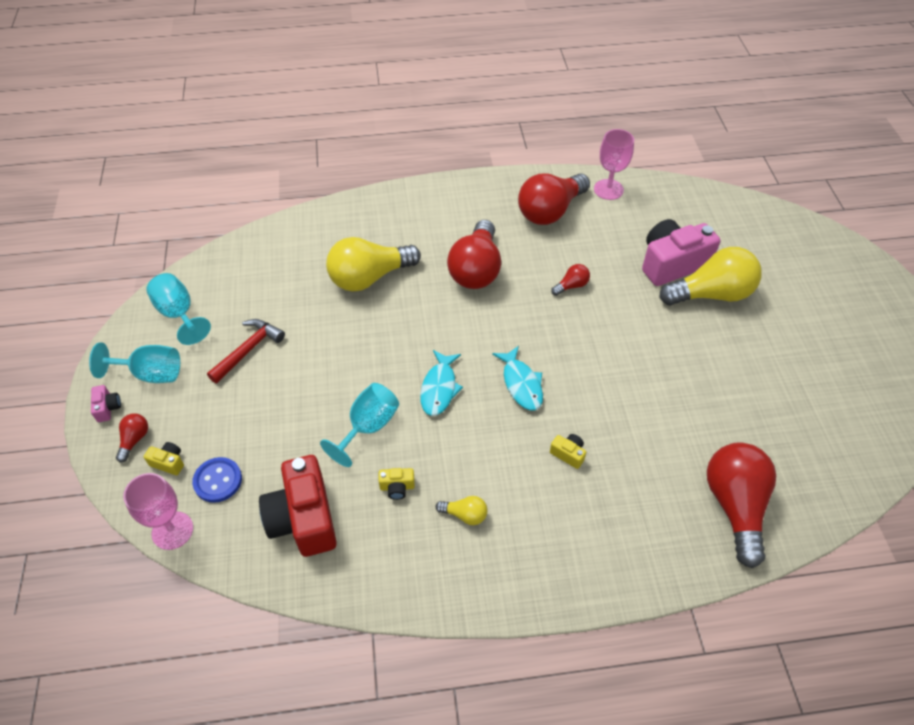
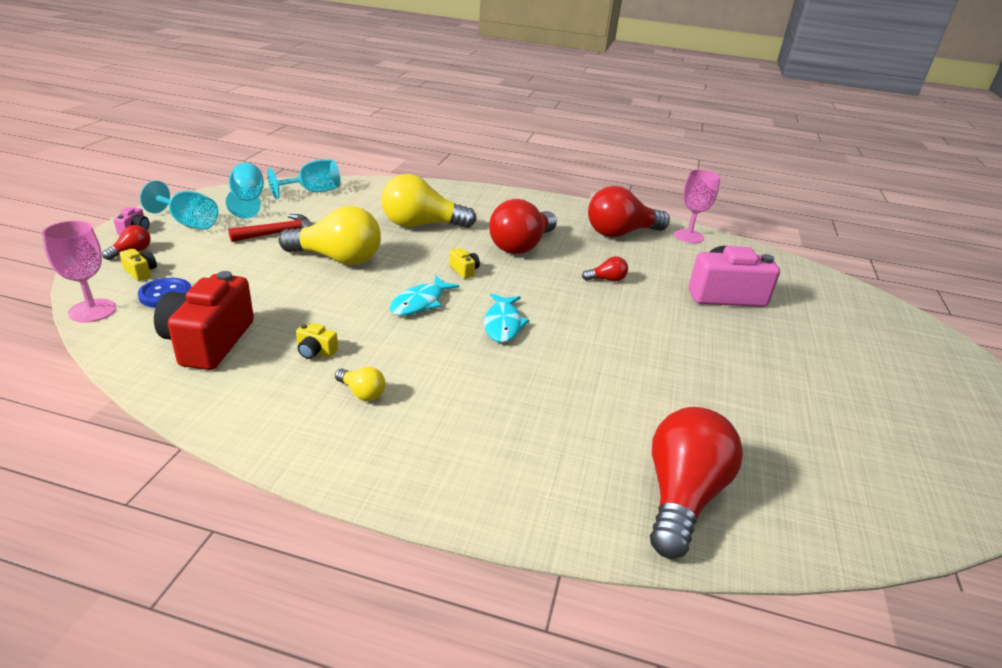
camera: 20 degrees right, 20 degrees down
(368, 427) = (330, 305): turquoise goblet -> turquoise goblet (313, 192)
(568, 454) = (511, 386): yellow camera -> yellow camera (464, 270)
(711, 294) = (756, 326): yellow light bulb -> yellow light bulb (337, 259)

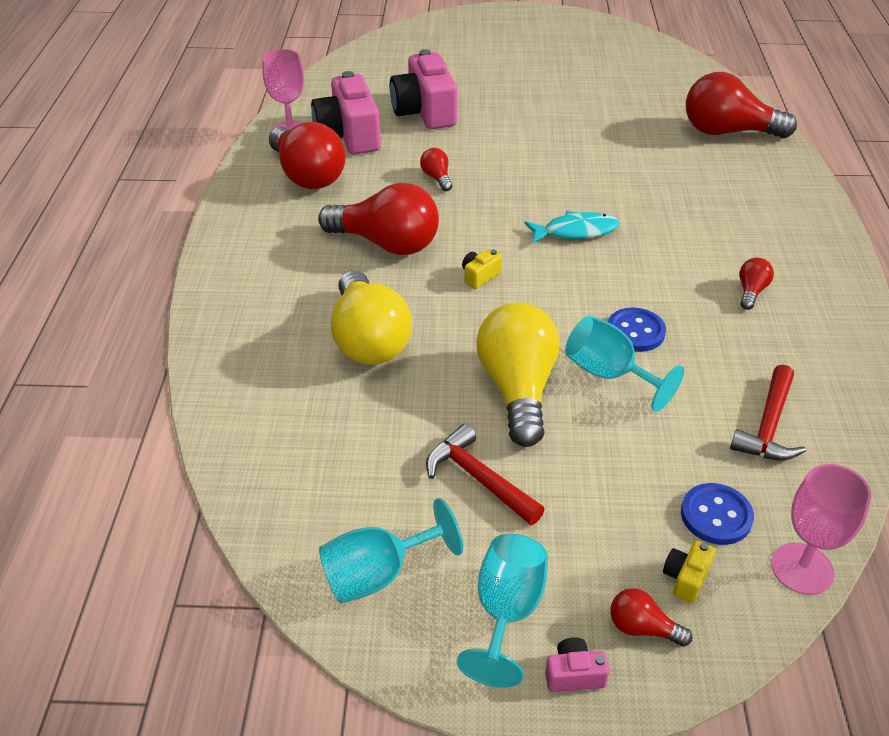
camera: 100 degrees left, 10 degrees up
(208, 342) = (768, 426): red camera -> red hammer
(313, 192) = (296, 501): turquoise goblet -> turquoise goblet (609, 374)
(315, 351) = (718, 340): yellow camera -> none
(356, 316) = (635, 332): none -> blue button
(362, 393) = (751, 291): yellow light bulb -> red light bulb
(420, 302) = (575, 293): turquoise fish -> none
(680, 256) = (349, 135): none -> pink camera

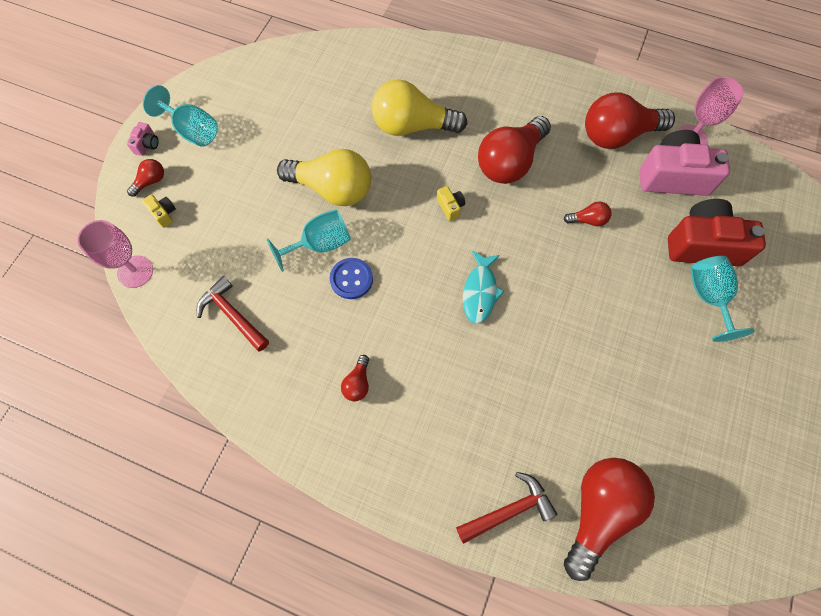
camera: 110 degrees right, 25 degrees up
(378, 574) = (242, 88): turquoise goblet -> turquoise goblet (708, 297)
(425, 112) = (702, 244): pink camera -> red camera
(479, 478) = (276, 146): red hammer -> red hammer (509, 510)
(716, 515) = (189, 248): blue button -> none
(751, 291) = (357, 383): red light bulb -> red light bulb turned 60 degrees clockwise

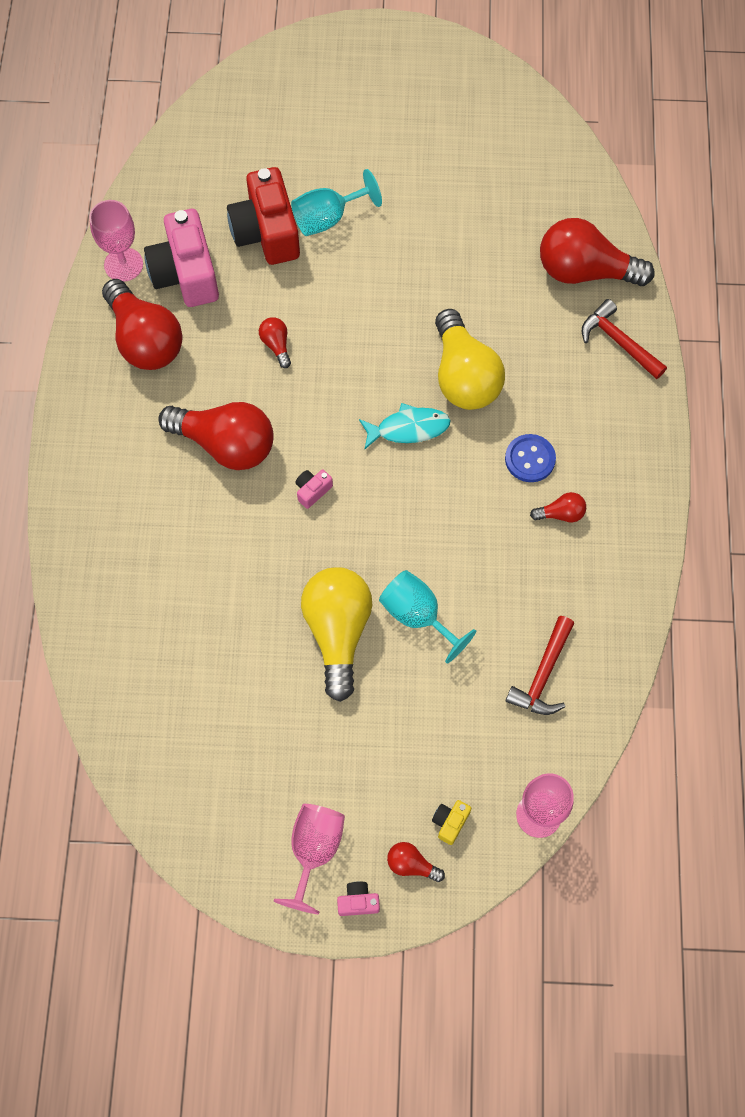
camera: 110 degrees left, 0 degrees up
(192, 131) = (314, 850): turquoise goblet -> pink goblet
(351, 279) = (447, 564): blue button -> blue button (530, 459)
(412, 126) = (210, 572): yellow light bulb -> yellow light bulb (464, 376)
(450, 207) = (312, 491): yellow camera -> pink camera

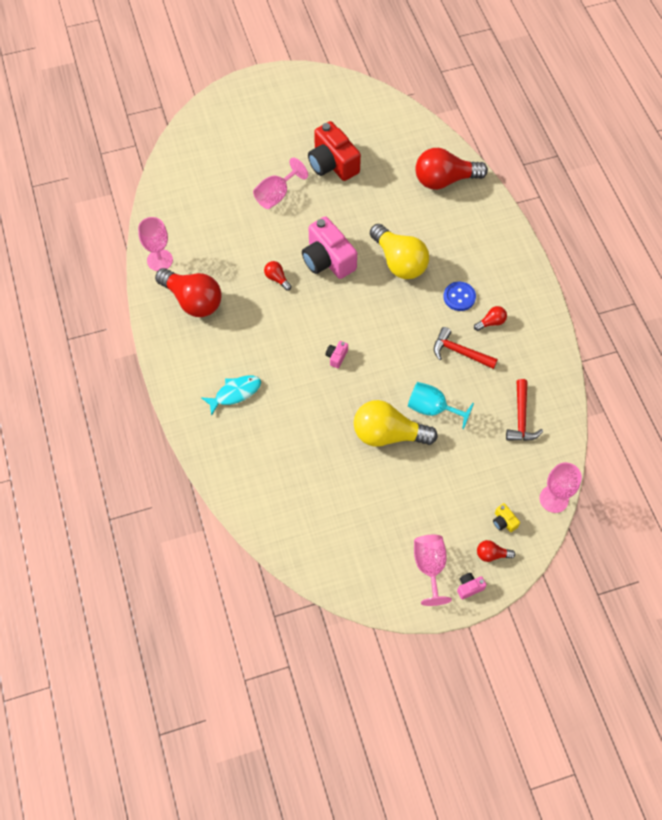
camera: 20 degrees left, 5 degrees down
(185, 273) = (201, 254): pink camera -> pink camera (328, 260)
(225, 444) = (271, 347): red light bulb -> none
(266, 232) = (241, 214): red camera -> red camera (332, 164)
(328, 218) = (276, 195): turquoise goblet -> pink goblet
(338, 632) = (388, 434): yellow light bulb -> yellow light bulb turned 60 degrees counterclockwise
(408, 428) = (379, 302): turquoise fish -> turquoise fish (235, 393)
(450, 822) = (504, 521): yellow camera -> yellow camera turned 45 degrees counterclockwise
(618, 342) = (482, 214): red hammer -> red hammer (460, 352)

